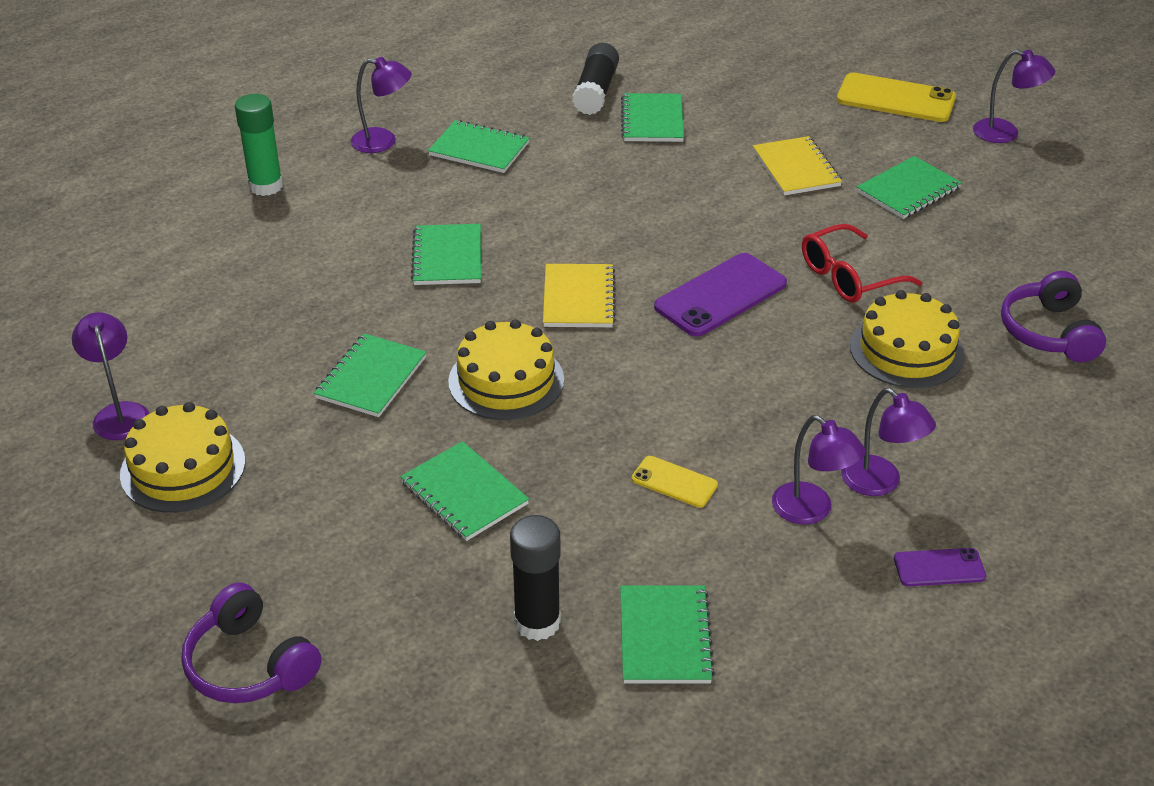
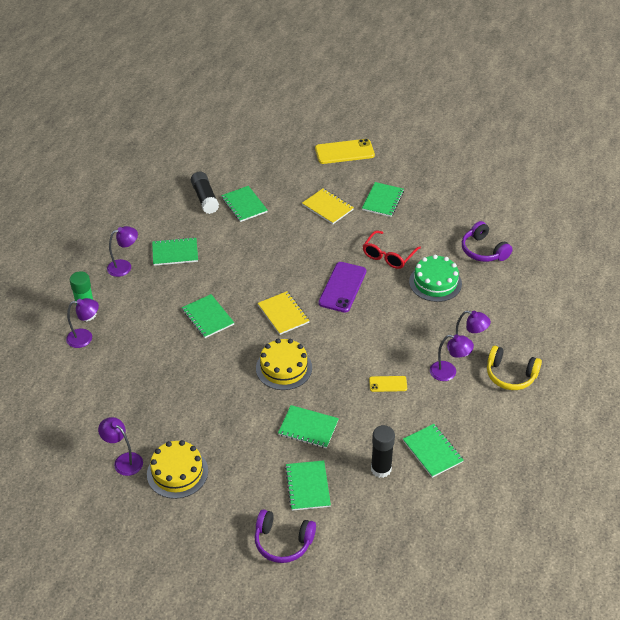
camera: 30 degrees left, 5 degrees up
(371, 378) = (224, 392): green notebook -> green notebook (308, 486)
(906, 350) = (435, 282): yellow cake -> green cake
(939, 568) = (510, 375): purple phone -> yellow headphones
(1005, 133) = (403, 154): purple lamp -> purple lamp (85, 338)

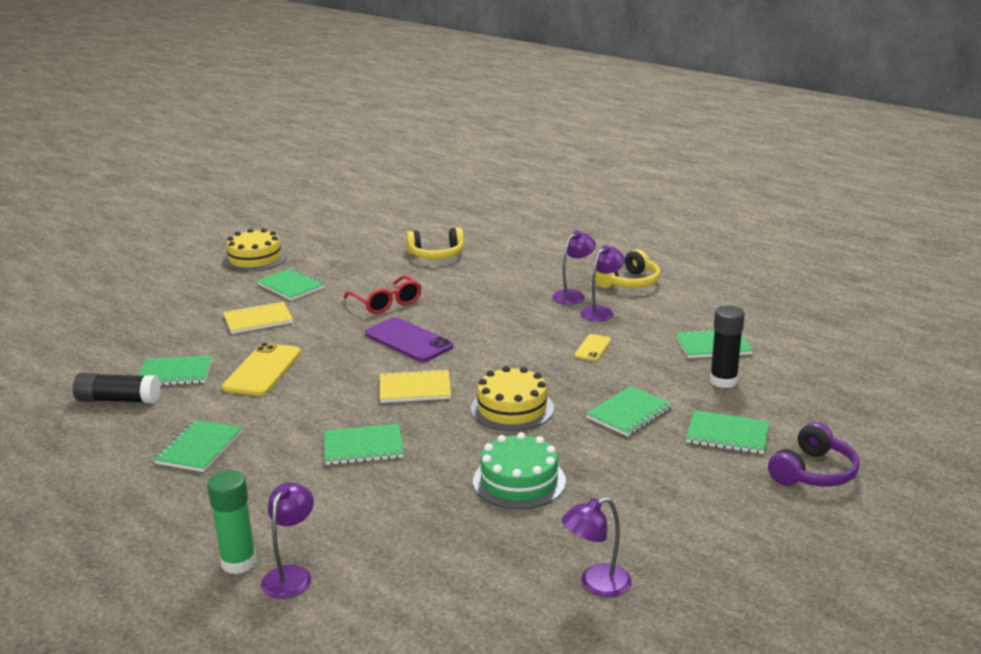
camera: 65 degrees left, 20 degrees down
(124, 266) = (172, 501): purple lamp -> none
(177, 472) = (649, 535): yellow cake -> yellow cake (255, 259)
(344, 152) = (174, 289): yellow phone -> yellow phone (262, 370)
(435, 282) = (458, 288): green cake -> green cake (519, 481)
(483, 251) = (436, 255): purple headphones -> yellow headphones

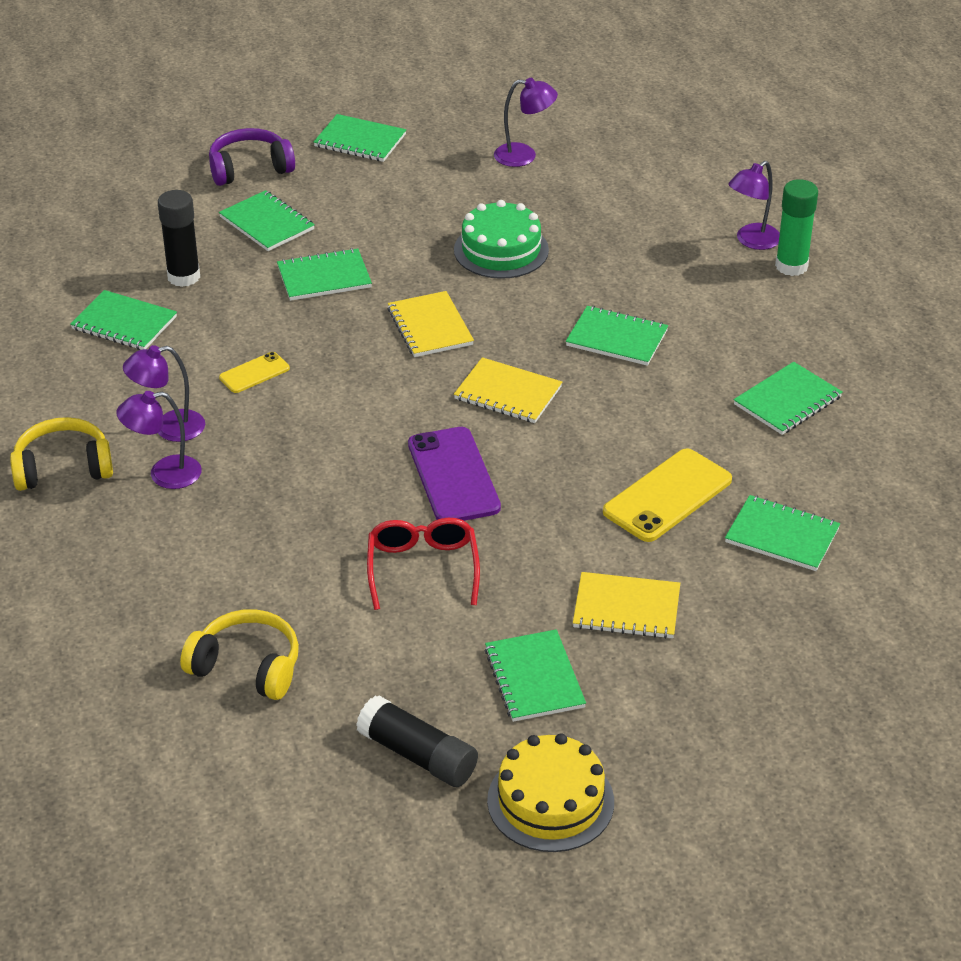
camera: 150 degrees left, 15 degrees up
(118, 400) = (865, 513): black glue stick -> black glue stick (418, 755)
(512, 408) = (430, 327): yellow cake -> yellow notebook
(767, 537) = (360, 140): none -> green notebook

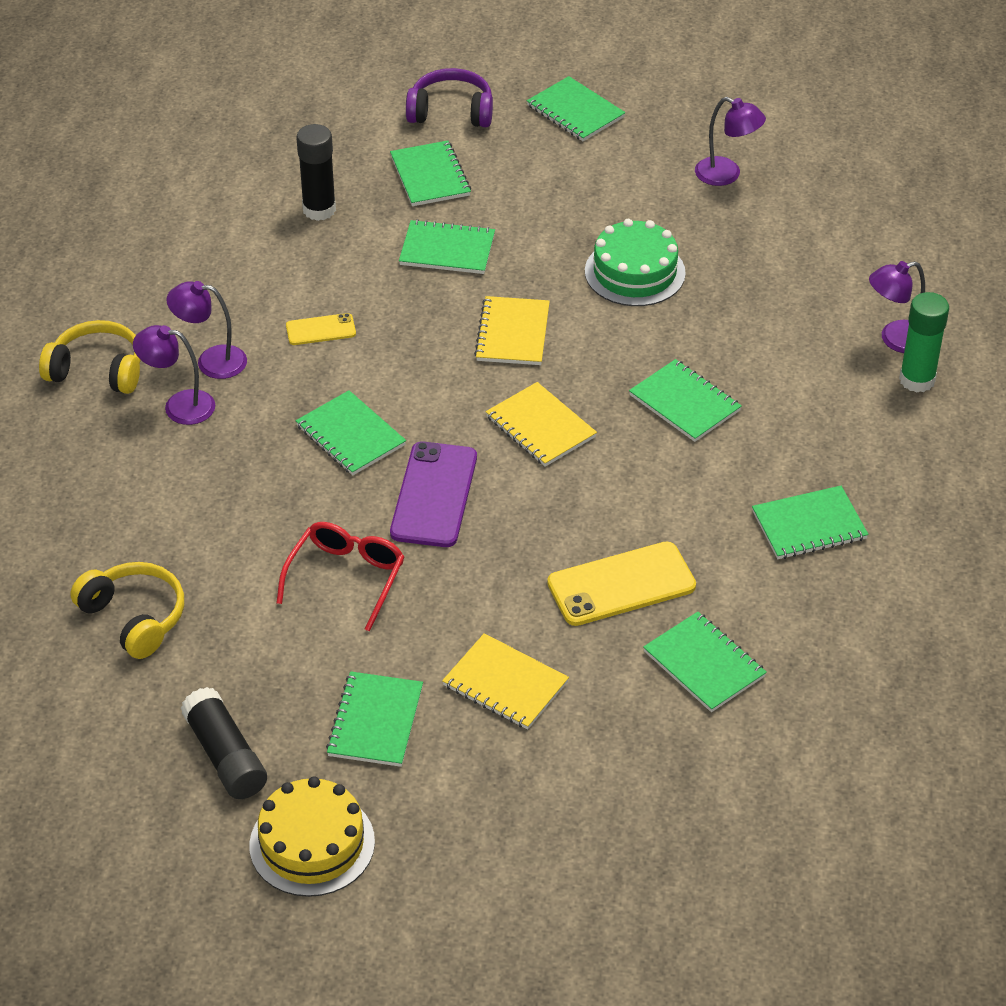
camera: 25 degrees right, 5 degrees up
(124, 323) = (237, 241): green notebook -> green notebook (351, 435)

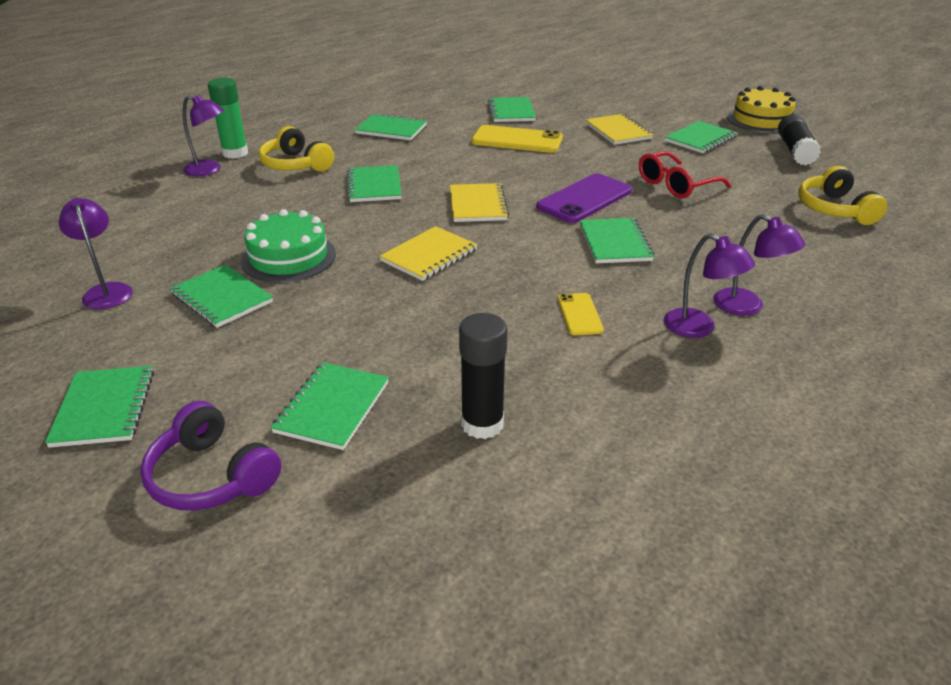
camera: 145 degrees left, 10 degrees down
(97, 370) = (820, 362): yellow headphones -> yellow headphones (295, 165)
(320, 330) = (579, 314): yellow phone -> yellow phone turned 60 degrees clockwise
(447, 250) = (404, 331): green notebook -> green notebook (222, 298)

